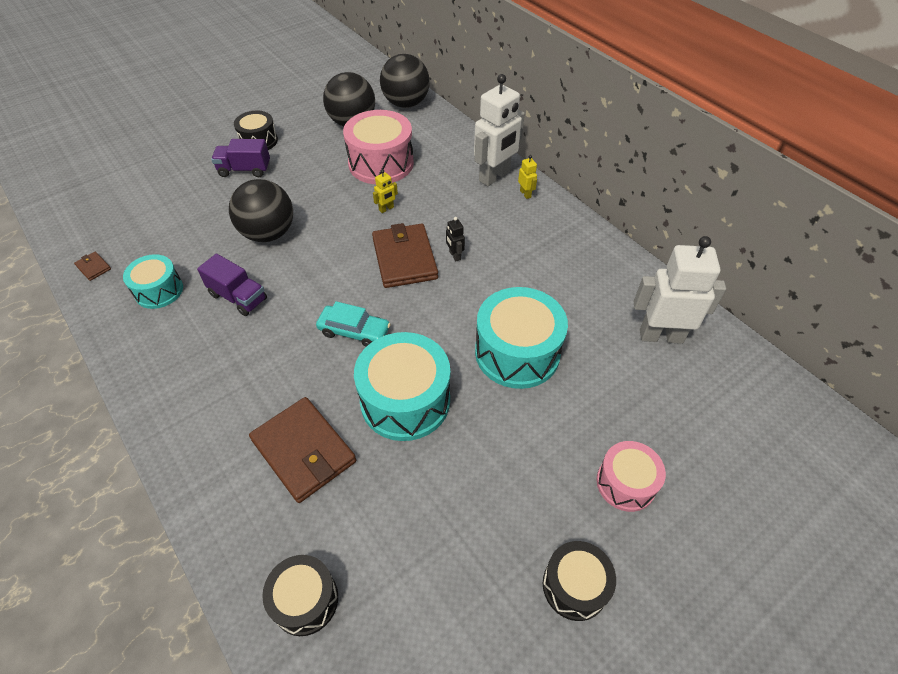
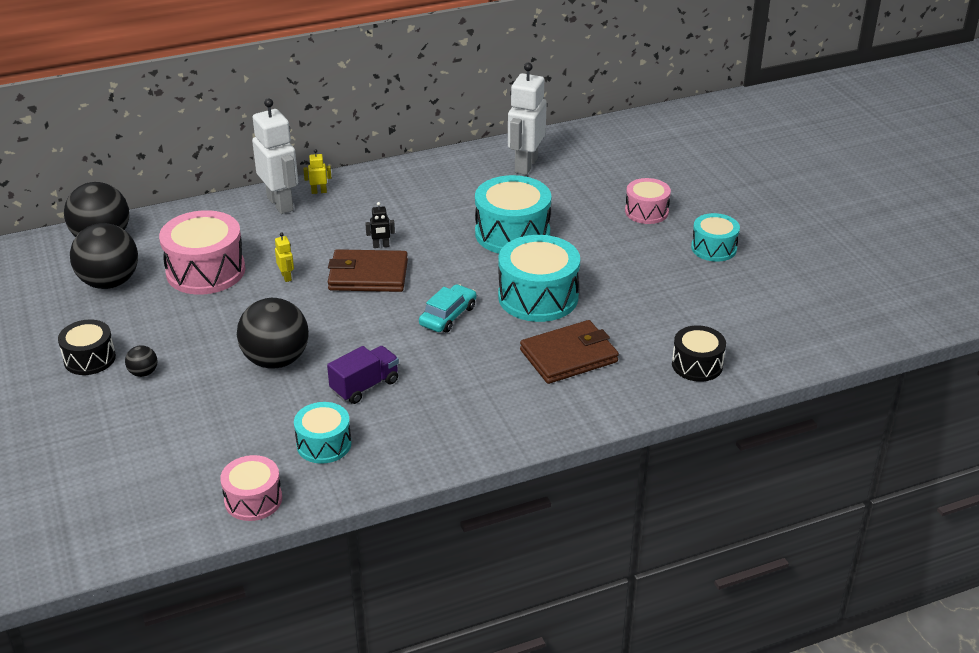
camera: 75 degrees left, 15 degrees down
(93, 267) = (253, 500): brown wallet -> pink drum
(245, 170) = (143, 373): purple truck -> black ball
(574, 586) = (713, 248): black drum -> turquoise drum

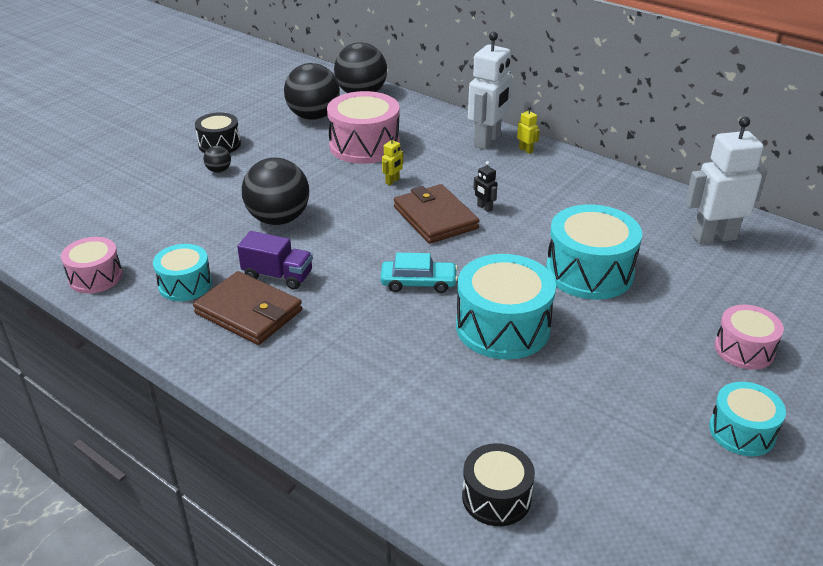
camera: 60 degrees right, 0 degrees up
(569, 356) = (424, 385): brown wallet -> brown wallet (249, 312)

